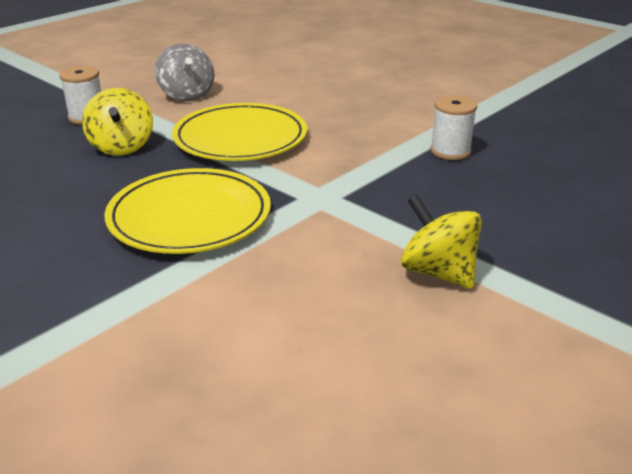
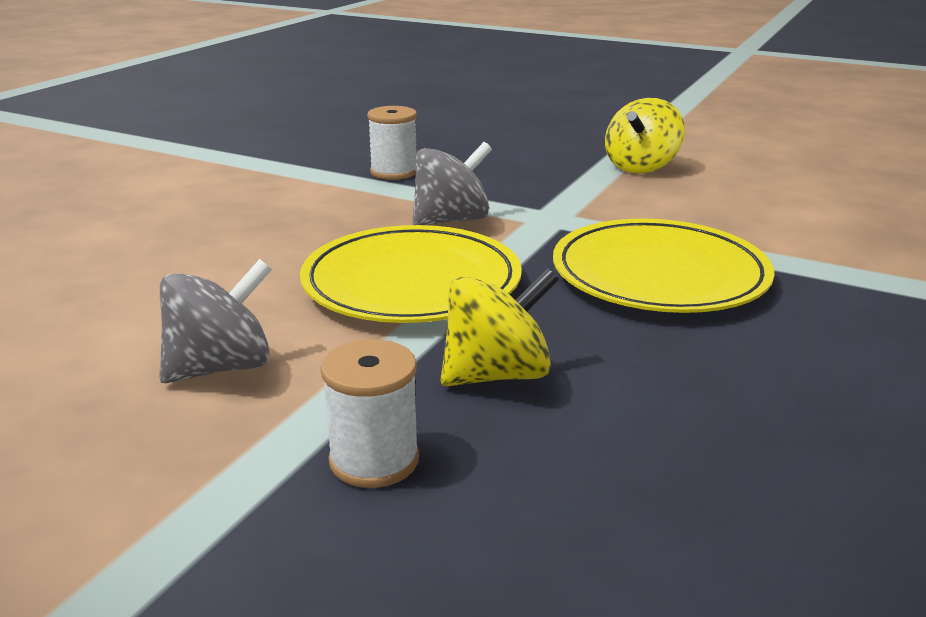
camera: 105 degrees left, 5 degrees down
(333, 160) = (451, 220): none -> grey spinning top

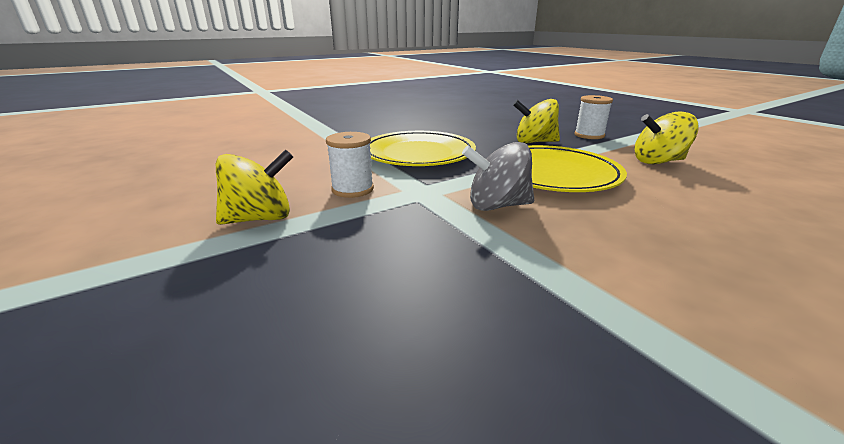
camera: 150 degrees left, 0 degrees up
(221, 367) = (658, 162): grey spinning top -> yellow spinning top
(394, 172) = (512, 288): white spool -> white spool (352, 189)

